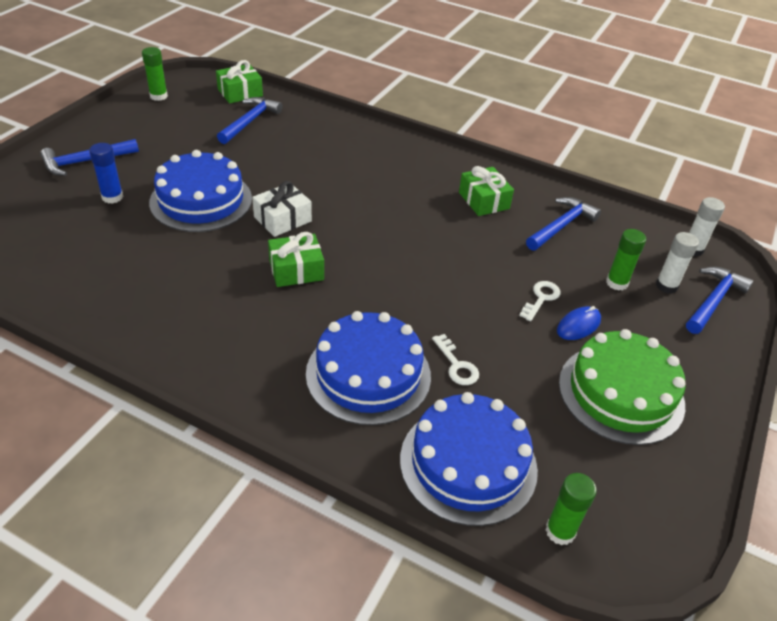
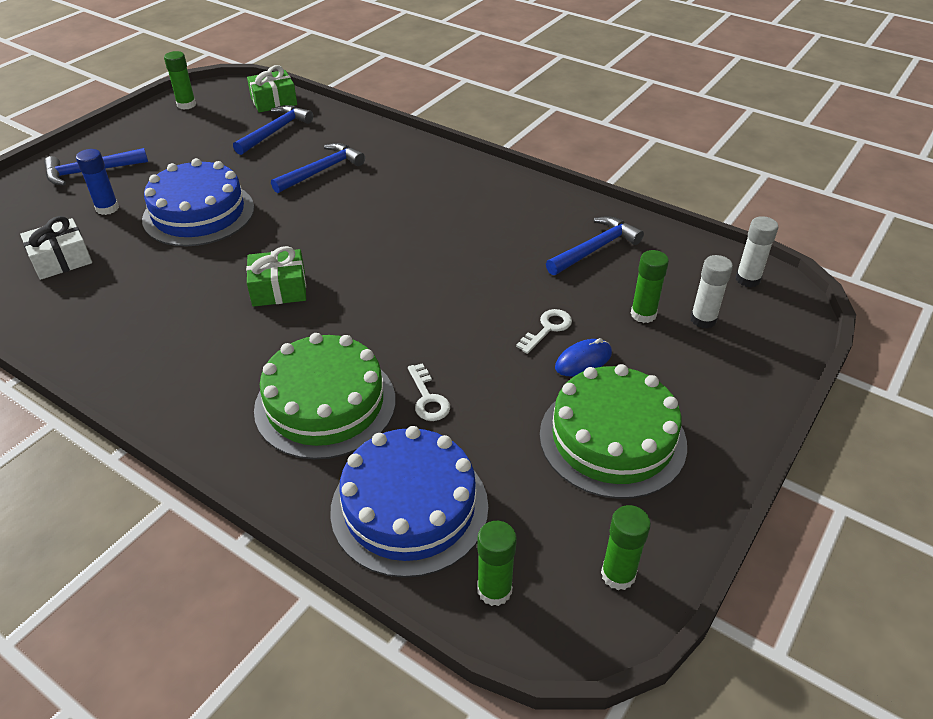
camera: 10 degrees right, 0 degrees up
(282, 219) = (280, 235): white gift -> white gift (61, 260)
(368, 374) = (325, 404): blue cake -> green cake
(484, 200) = (512, 219): green gift -> none
(657, 510) = (618, 574): none -> green glue stick
(713, 300) = (757, 338): blue hammer -> blue hammer (322, 171)

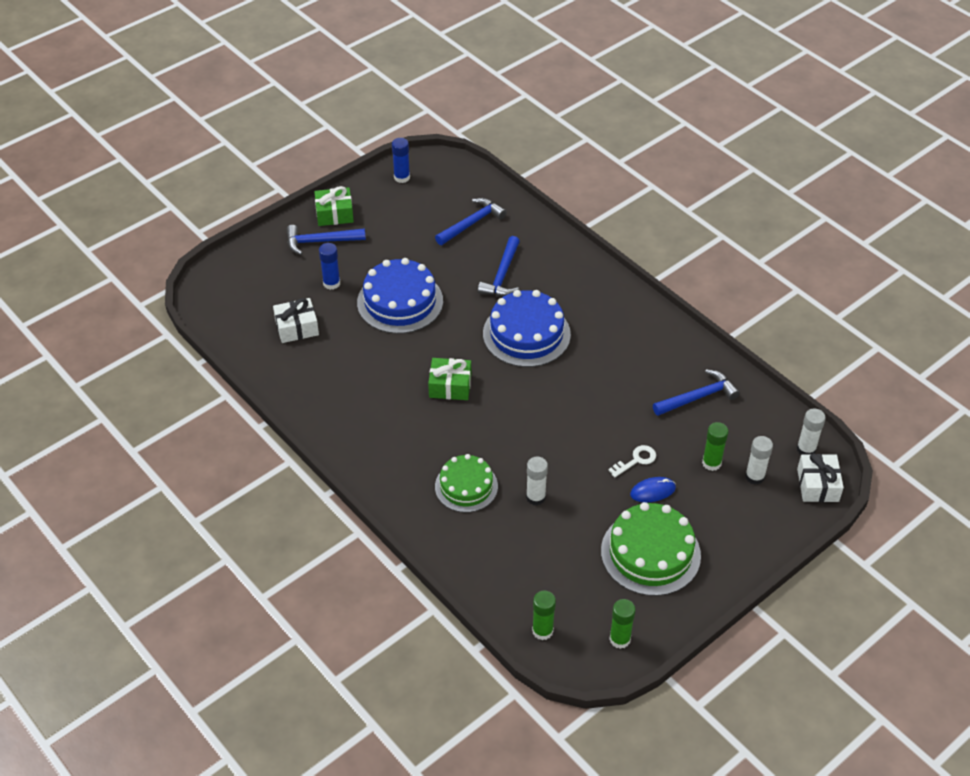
camera: 15 degrees right, 5 degrees up
(186, 105) = (402, 177): green glue stick -> blue glue stick
(274, 101) = (476, 186): green gift -> green gift (334, 214)
(322, 171) = (502, 275): blue hammer -> blue hammer turned 135 degrees clockwise
(325, 404) = (466, 486): green cake -> green cake, size x0.66
(409, 507) = (505, 569): blue cake -> blue cake (526, 334)
(428, 398) = (535, 497): white key -> white glue stick
(783, 314) = (817, 485): none -> white gift

